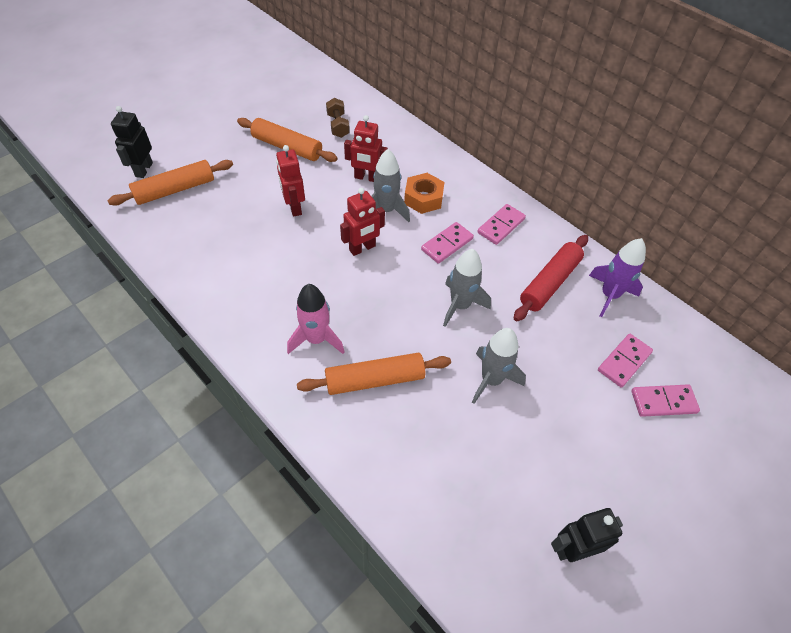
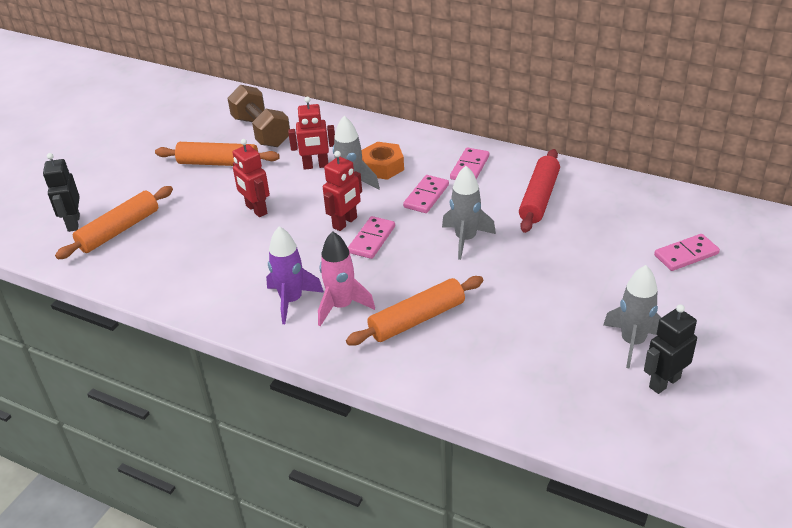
camera: 15 degrees left, 15 degrees down
(338, 125) = (261, 131): brown dumbbell -> brown dumbbell, size x1.74
(491, 380) = (526, 286): grey rocket -> grey rocket (632, 342)
(609, 295) = (598, 191): purple rocket -> purple rocket (291, 301)
(624, 361) = (637, 236): pink domino -> pink domino (371, 239)

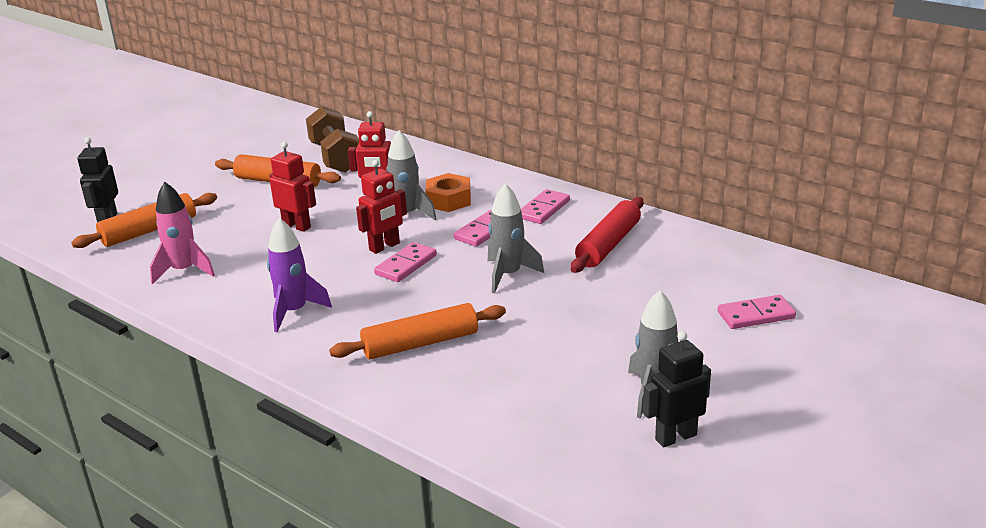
camera: 10 degrees right, 10 degrees down
(256, 210) = (297, 226): red robot -> red robot turned 150 degrees clockwise
(341, 306) = (345, 322): pink rocket -> pink rocket (184, 271)

